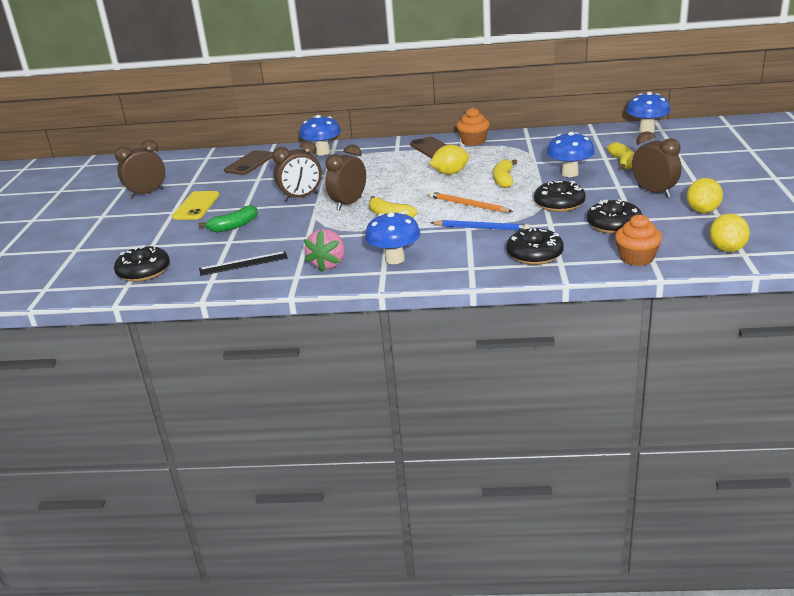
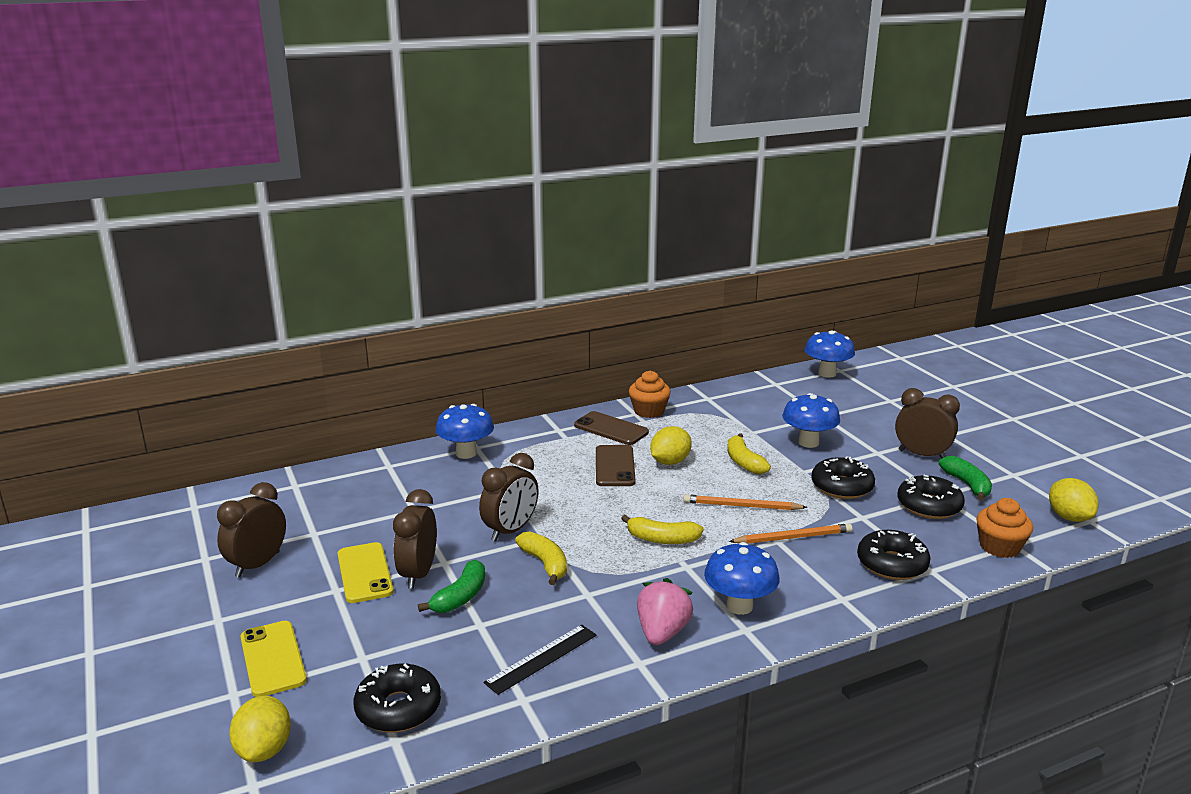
camera: 30 degrees left, 5 degrees down
(108, 238) = (272, 659): none -> yellow phone
(250, 163) = (375, 486): brown phone -> brown phone (615, 466)
(328, 264) = (662, 632): pink strawberry -> pink strawberry turned 150 degrees counterclockwise
(348, 204) = (588, 530): brown clock -> brown clock (418, 574)
(482, 228) = (793, 537): blue pencil -> orange pencil
(622, 162) = (848, 419): yellow banana -> yellow banana (545, 564)
(666, 216) = (967, 485): none -> green banana
(703, 211) = (994, 471): yellow lemon -> yellow lemon (264, 750)

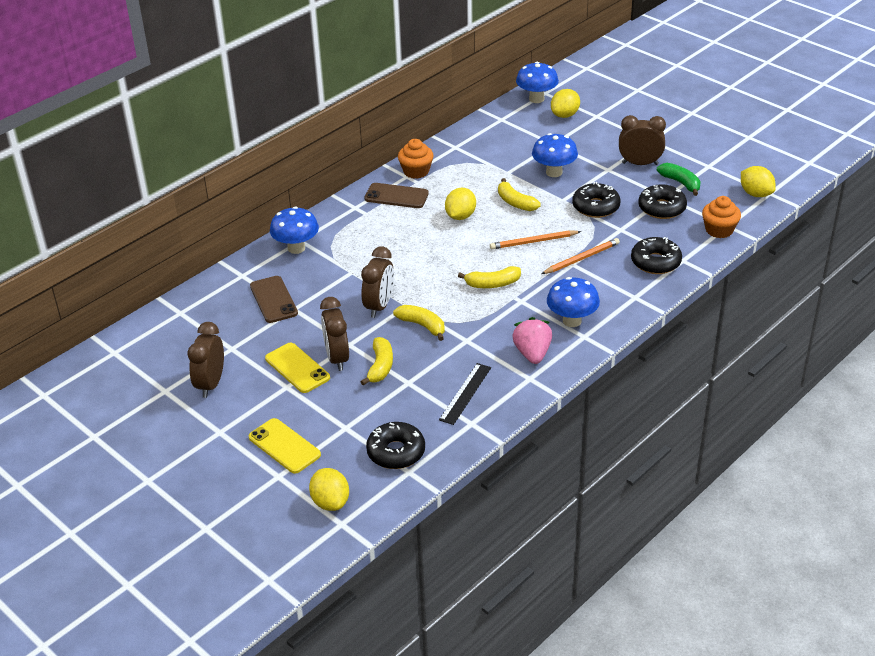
camera: 20 degrees left, 15 degrees up
(460, 597) = (380, 367): green banana -> yellow banana
(615, 466) = (421, 231): brown phone -> brown phone (273, 300)
(852, 393) = (565, 115): none -> yellow lemon

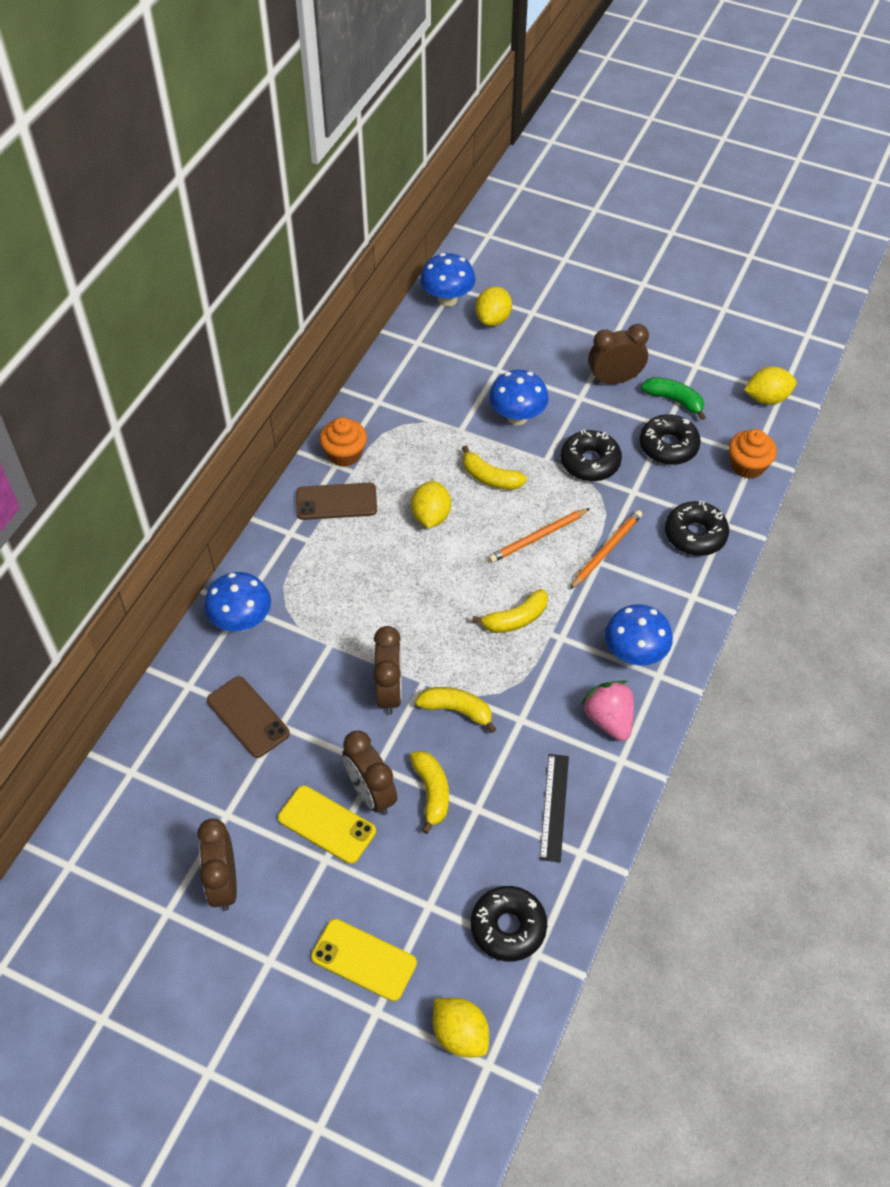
camera: 20 degrees left, 15 degrees up
(755, 194) = (767, 398): yellow lemon -> yellow lemon turned 45 degrees counterclockwise

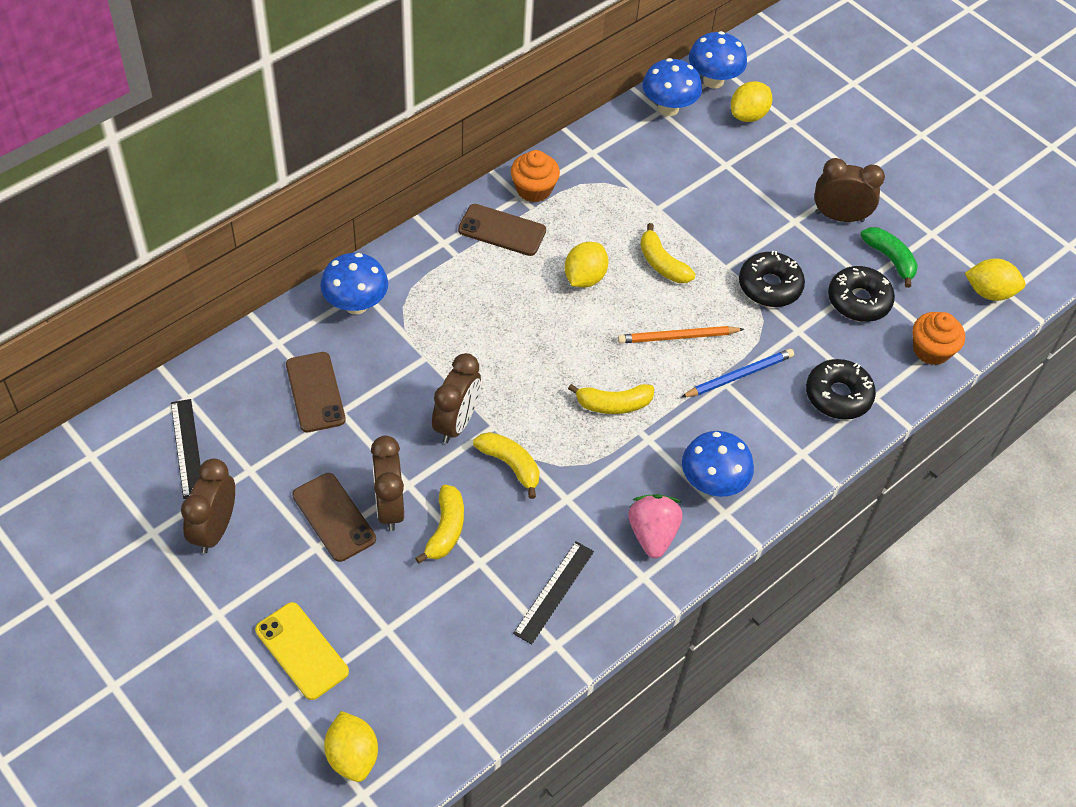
camera: 20 degrees right, 0 degrees up
(157, 819) = (187, 448): none -> black ruler
(327, 824) = (334, 517): yellow phone -> brown phone
(508, 927) = (449, 681): black donut -> none
(517, 417) = (720, 216): blue mushroom -> blue mushroom (668, 108)
(606, 550) = (739, 375): orange pencil -> blue pencil

